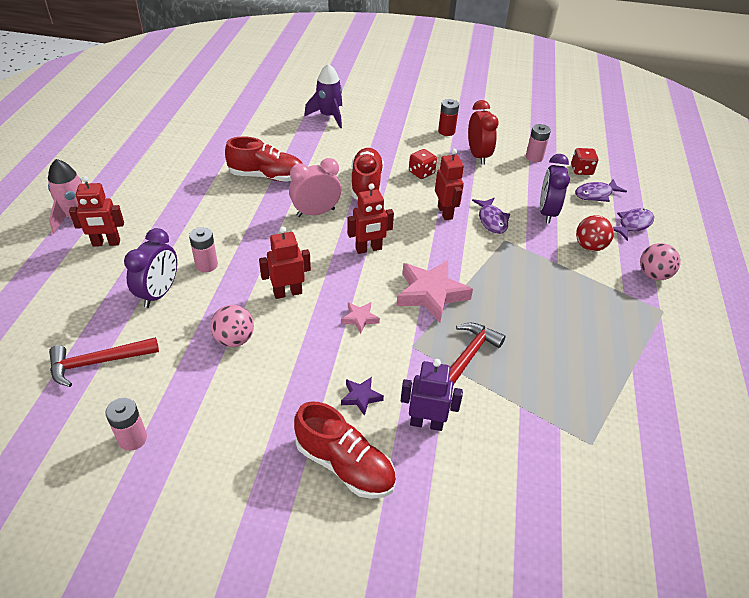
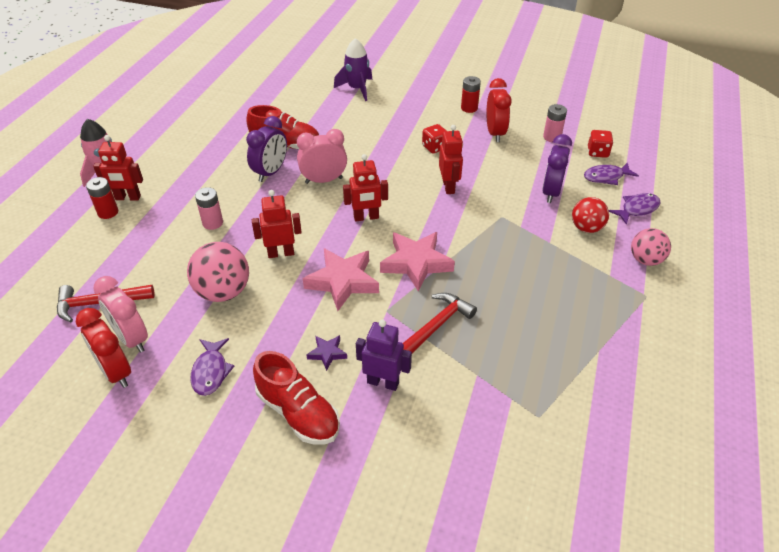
camera: 10 degrees right, 0 degrees up
(87, 260) = (108, 212): none -> red battery
(132, 438) = (116, 372): pink battery -> red clock
(143, 399) = (132, 338): none -> pink clock
(159, 293) = (165, 246): purple clock -> purple clock (271, 172)
(234, 339) = (223, 292): pink ball -> pink ball, size x1.52
(359, 319) = (342, 282): pink star -> pink star, size x2.06
(366, 184) = (378, 156): red shoe -> none
(492, 220) = (493, 197): purple fish -> purple fish (211, 372)

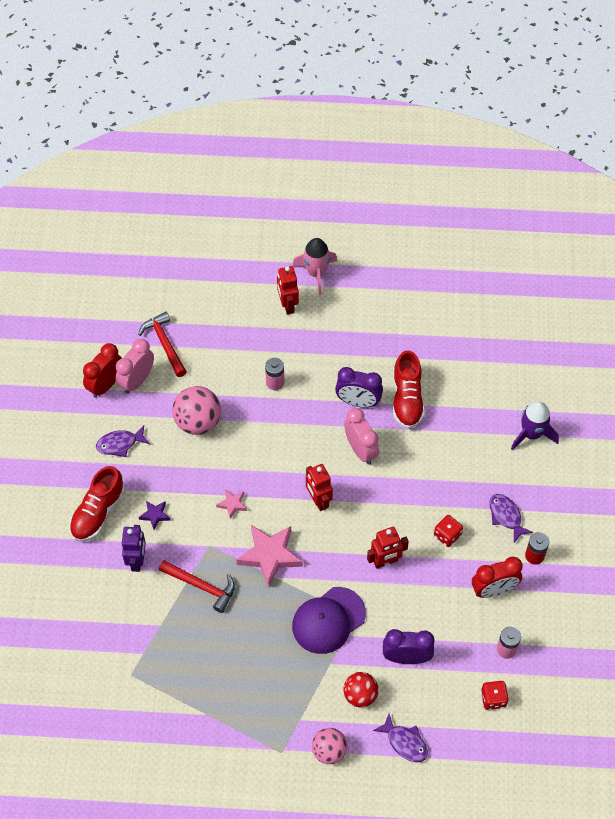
camera: 75 degrees right, 15 degrees up
(108, 212) = (265, 300): red battery -> none
(281, 253) = (253, 447): red robot -> none
(342, 282) = (232, 504): pink star -> pink star, size x0.49
(502, 234) = (328, 620): none -> purple cap
(606, 177) = (450, 710): purple fish -> purple fish (506, 516)

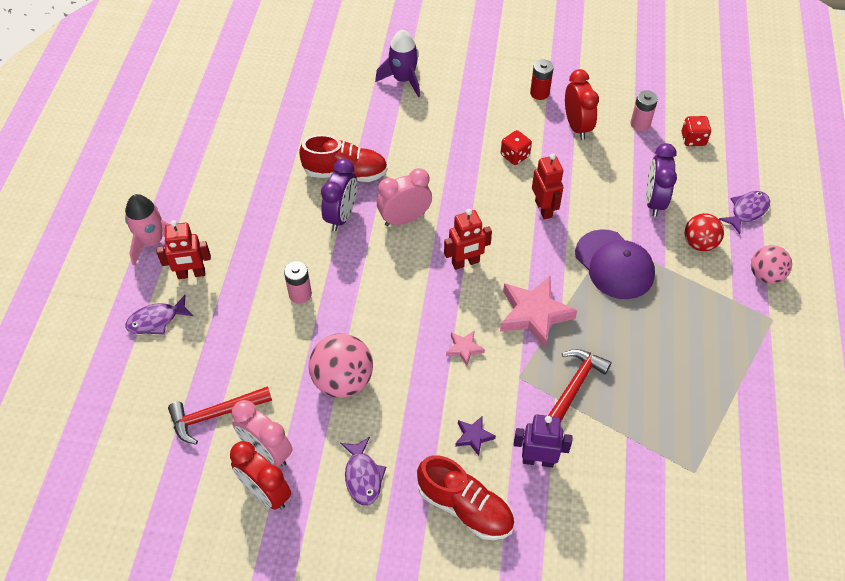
camera: 85 degrees left, 5 degrees down
(506, 516) = (495, 109): purple fish -> purple fish (156, 320)

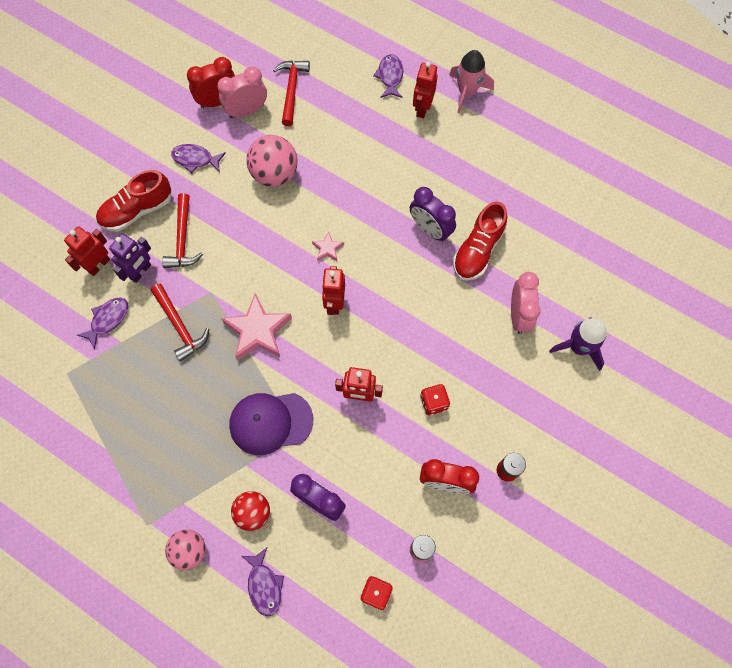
camera: 115 degrees right, 15 degrees up
(300, 294) = (366, 173): pink battery -> none
(404, 219) = (404, 276): pink clock -> pink clock (519, 315)
(464, 349) = (256, 265): pink star -> pink star (328, 249)
(473, 436) = (183, 239): purple star -> red hammer
(557, 512) = (98, 265): none -> red robot
(612, 463) = (108, 320): none -> purple fish

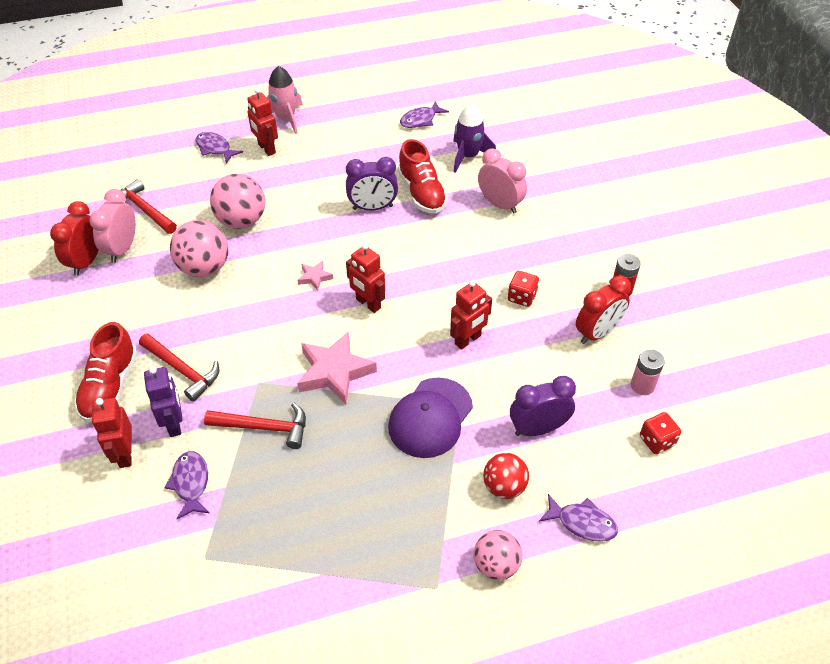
camera: 50 degrees left, 20 degrees down
(195, 159) = (119, 312): purple fish -> purple fish (420, 120)
(337, 157) = (242, 221): none -> pink ball
(579, 347) = (559, 190): purple rocket -> purple rocket (468, 156)

